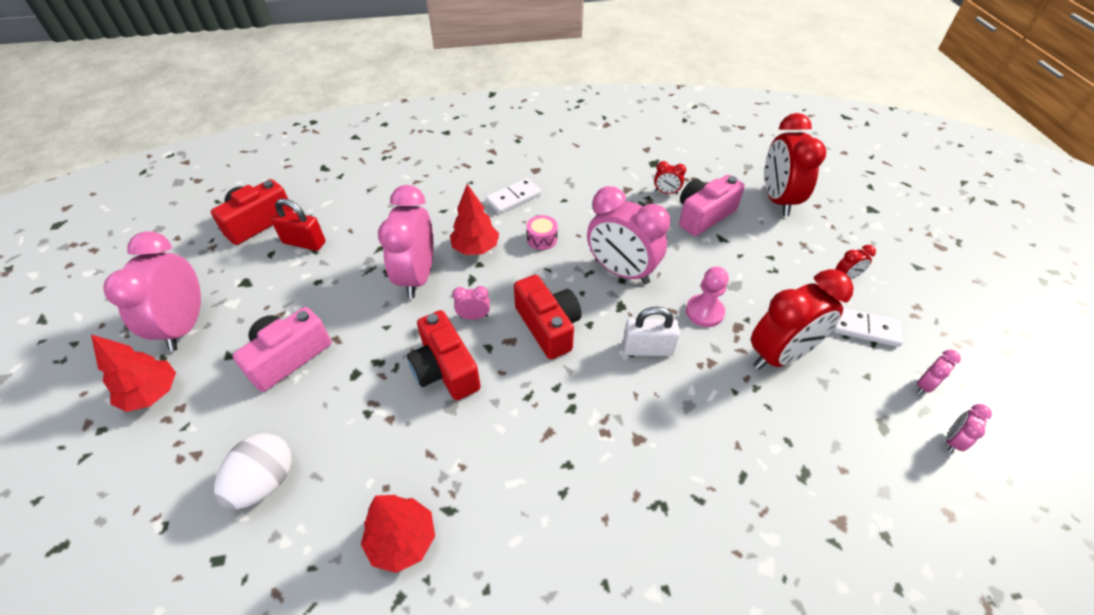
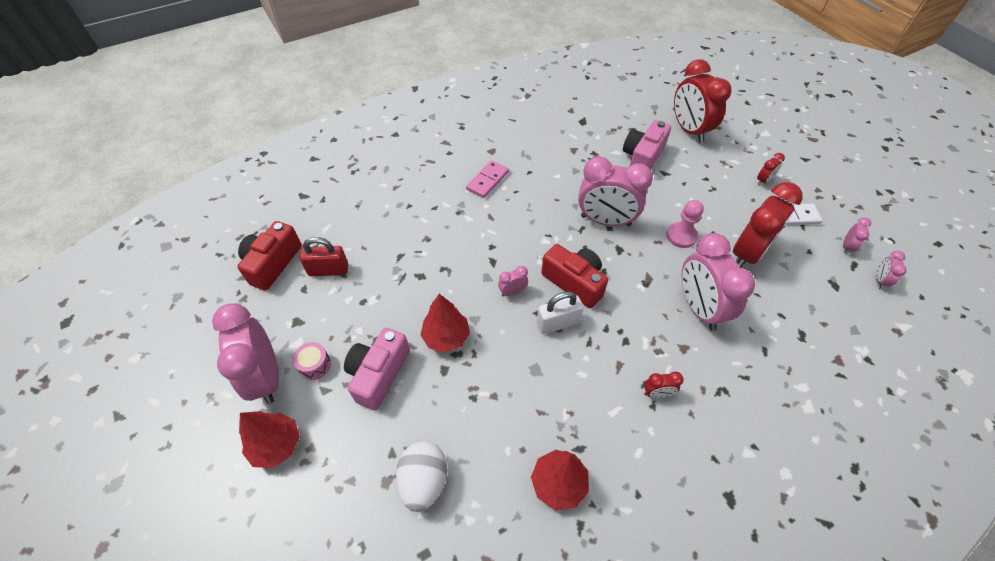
camera: 20 degrees left, 5 degrees up
(417, 277) = (447, 272): pink clock -> pink clock (698, 308)
(445, 369) = (514, 342): red camera -> none
(475, 248) = (481, 233): red tree -> red tree (446, 337)
(513, 198) = (487, 181): white domino -> pink domino
(542, 239) = (530, 211): pink drum -> pink drum (314, 365)
(647, 349) = (656, 277): white padlock -> white padlock (558, 323)
(666, 192) = (605, 144): red clock -> red clock (657, 393)

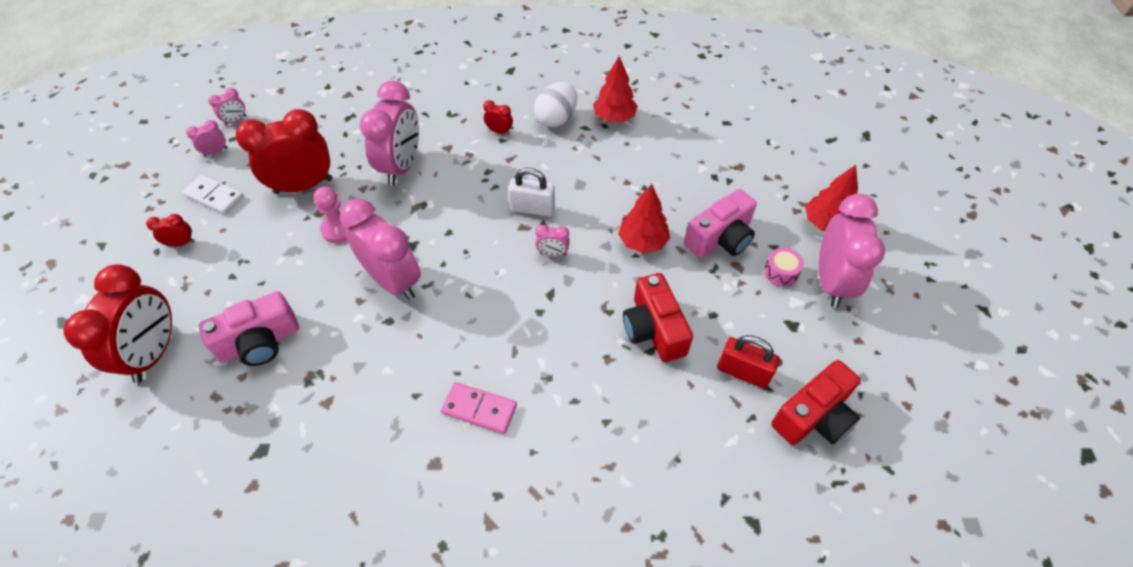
camera: 150 degrees left, 0 degrees up
(424, 481) = (710, 155): white egg -> white egg (556, 119)
(487, 181) = (479, 409): pink domino -> pink domino turned 45 degrees clockwise
(574, 282) = (486, 235): red camera -> red camera (653, 329)

